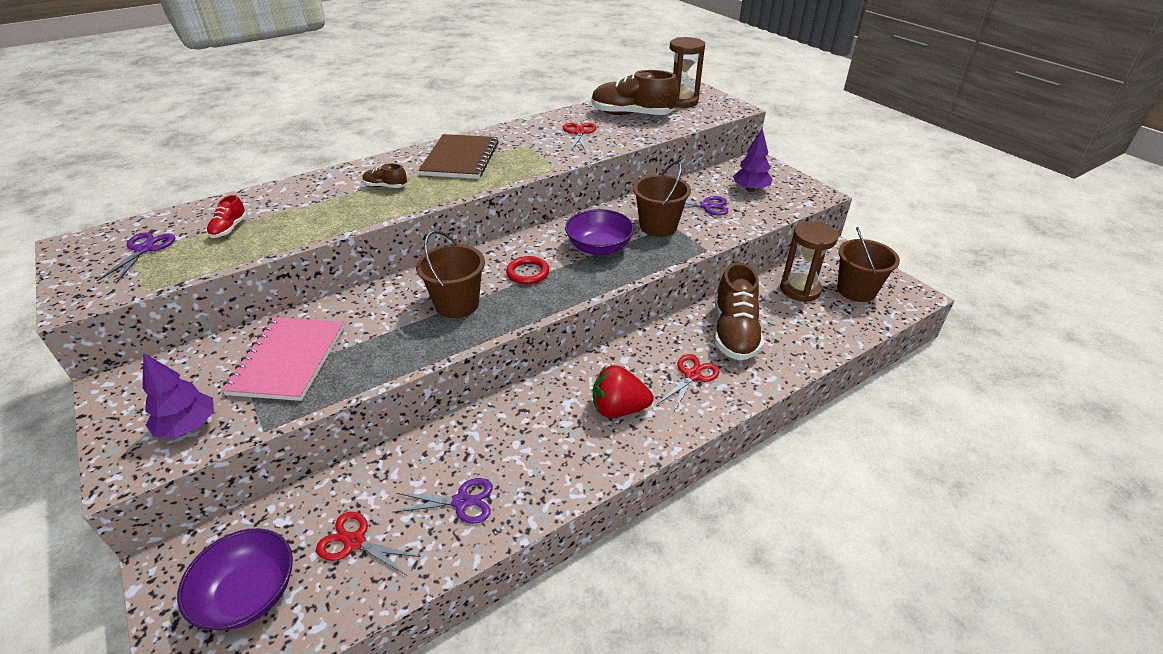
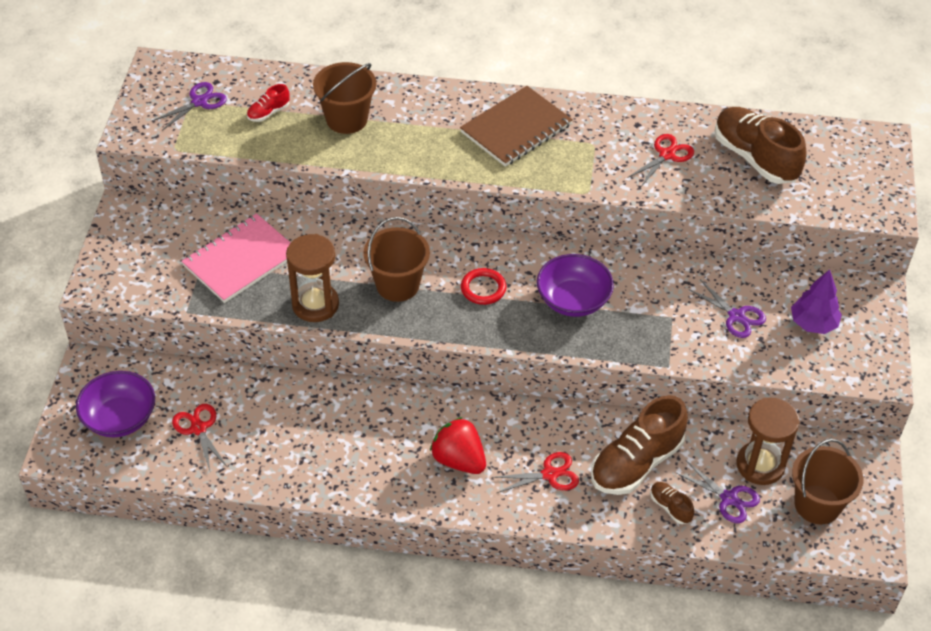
camera: 40 degrees right, 10 degrees up
(188, 426) = (147, 277): purple tree -> none
(385, 186) = (420, 130): brown shoe -> brown shoe (670, 507)
(461, 501) = (283, 449): purple scissors -> purple scissors (729, 498)
(658, 226) = (656, 310): brown bucket -> brown bucket (347, 119)
(681, 101) = (839, 167): brown hourglass -> brown hourglass (315, 304)

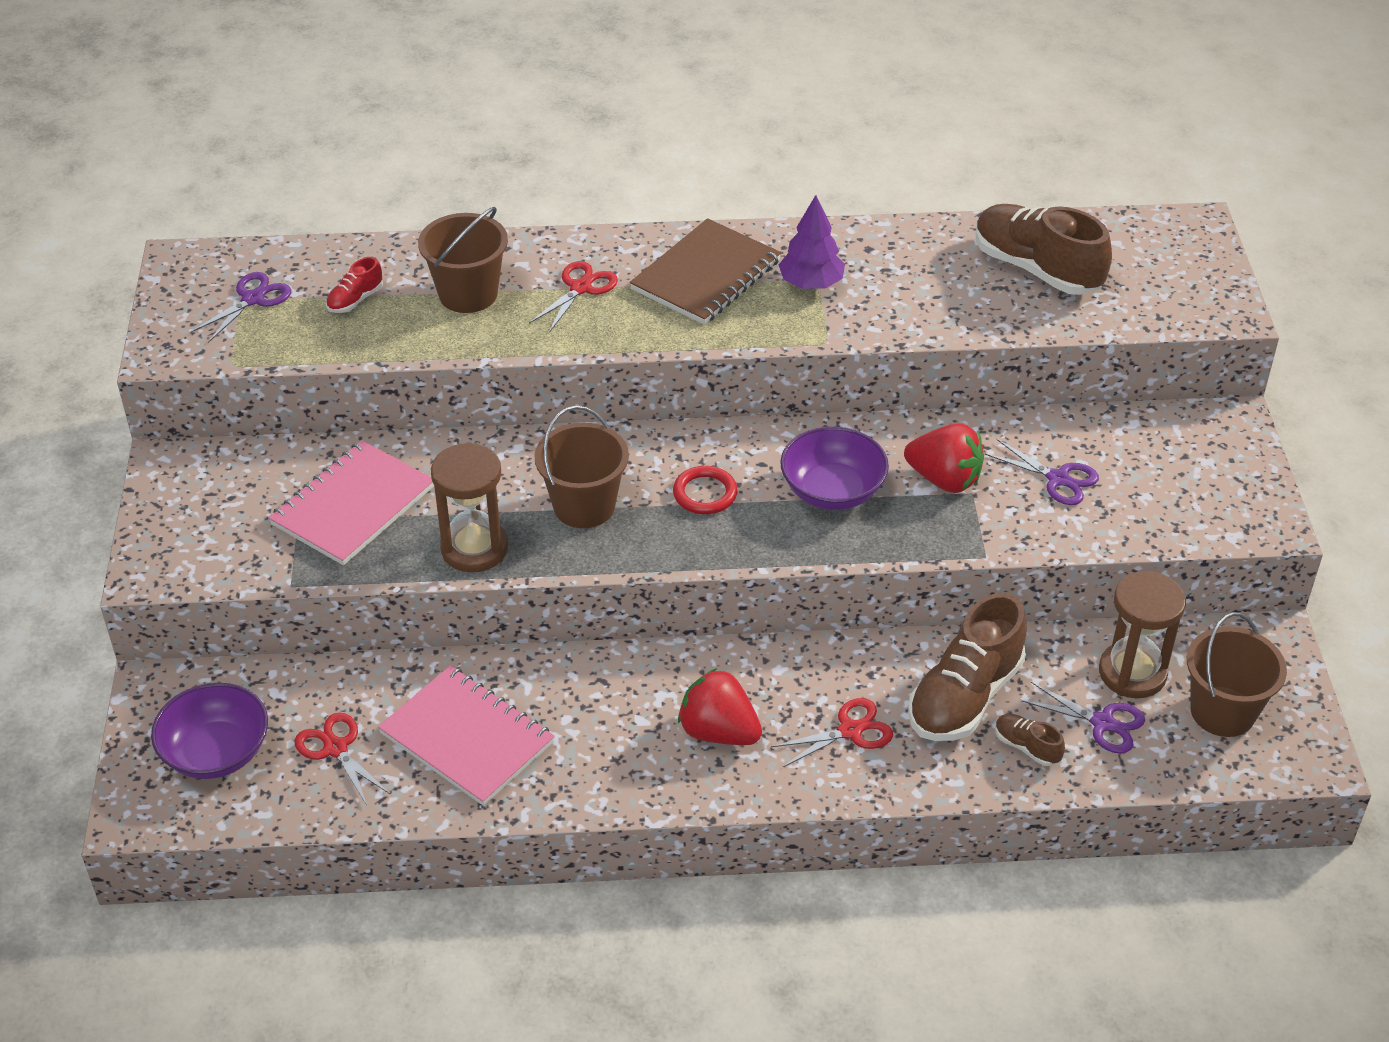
camera: 10 degrees left, 5 degrees down
(287, 436) = (467, 738): none -> pink notebook
(654, 304) = (944, 479): none -> red strawberry
(666, 155) = (918, 281): red scissors -> red scissors (580, 288)
(813, 324) = (1162, 473): purple tree -> purple tree (811, 284)

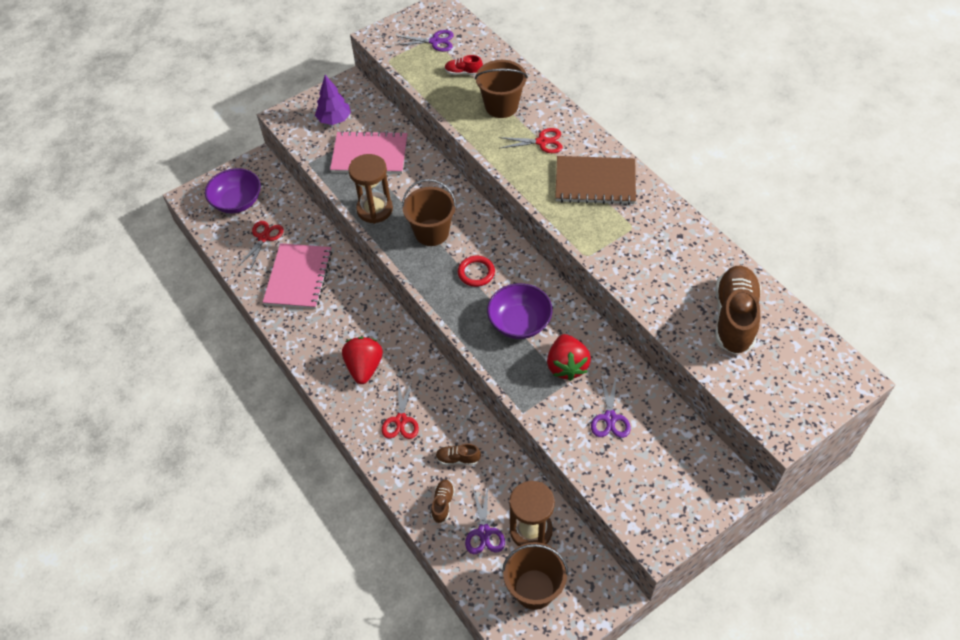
camera: 60 degrees right, 10 degrees up
(811, 284) = (627, 226): purple tree -> purple tree (334, 120)
(850, 731) = (401, 420): red scissors -> red scissors turned 60 degrees clockwise
(965, 697) = (458, 459): brown shoe -> brown shoe, size x0.45

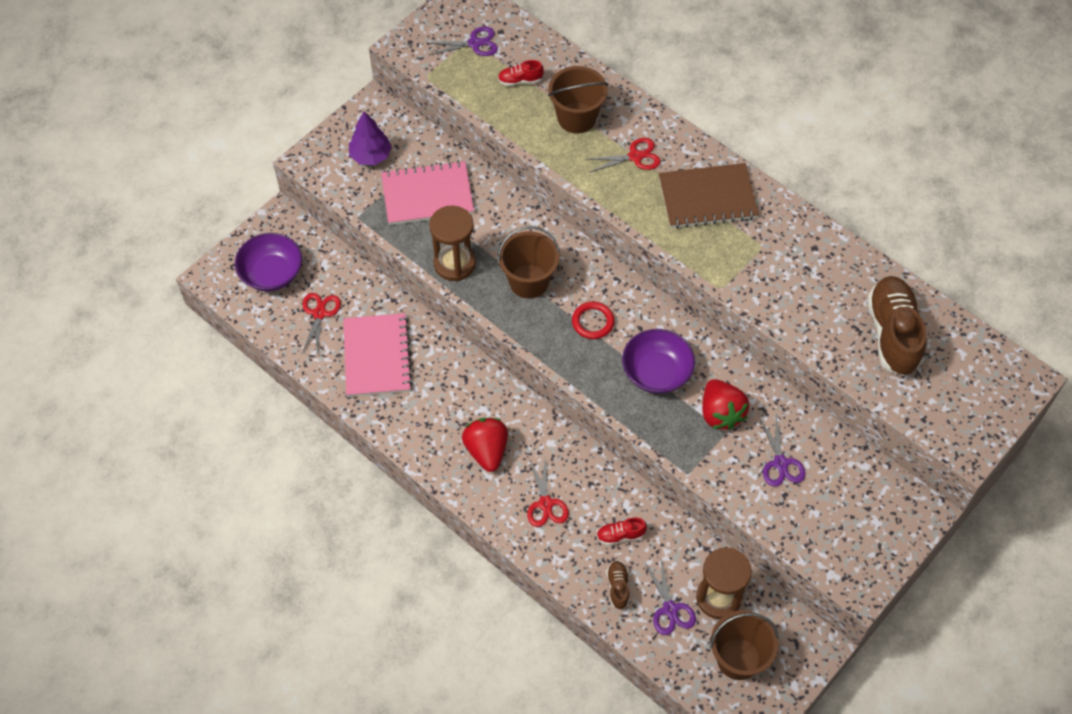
camera: 15 degrees left, 5 degrees up
(458, 459) = (620, 535): brown shoe -> red shoe

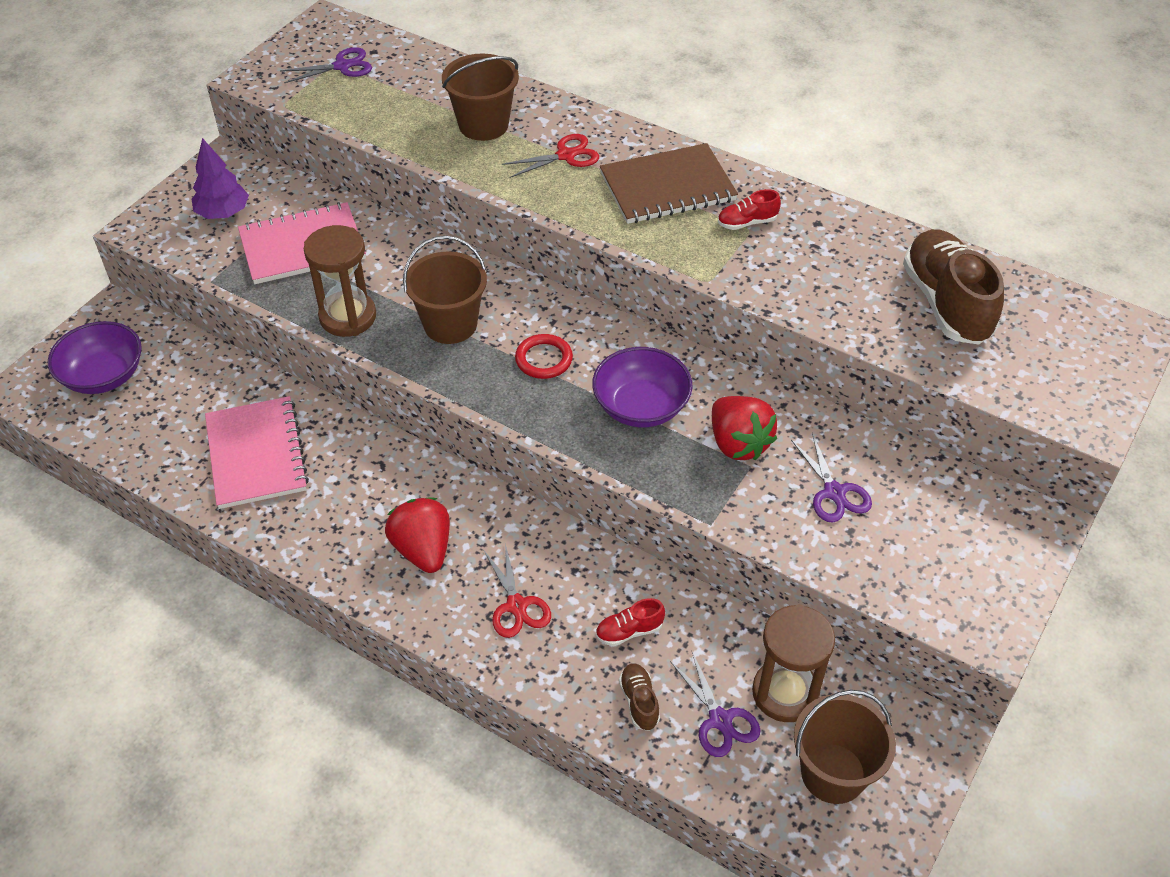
camera: 10 degrees left, 10 degrees down
(319, 313) = (172, 414): red scissors -> none
(520, 80) = (405, 96): red shoe -> red shoe (747, 222)

